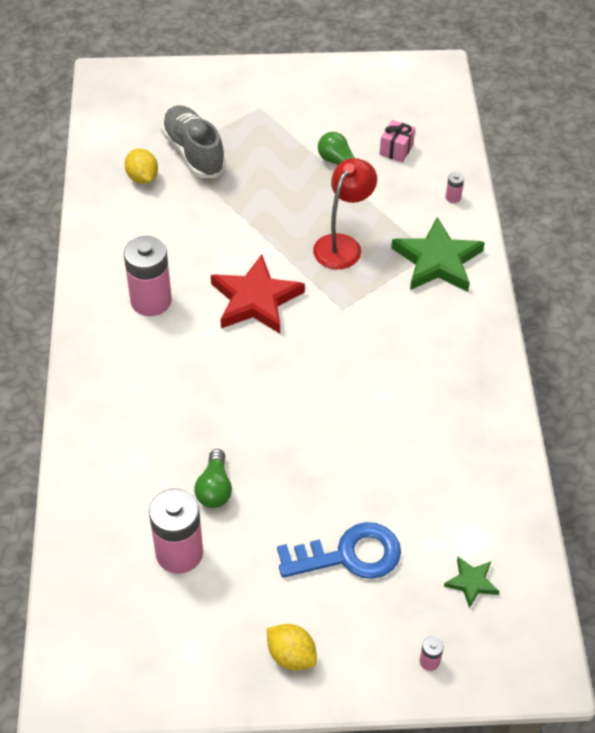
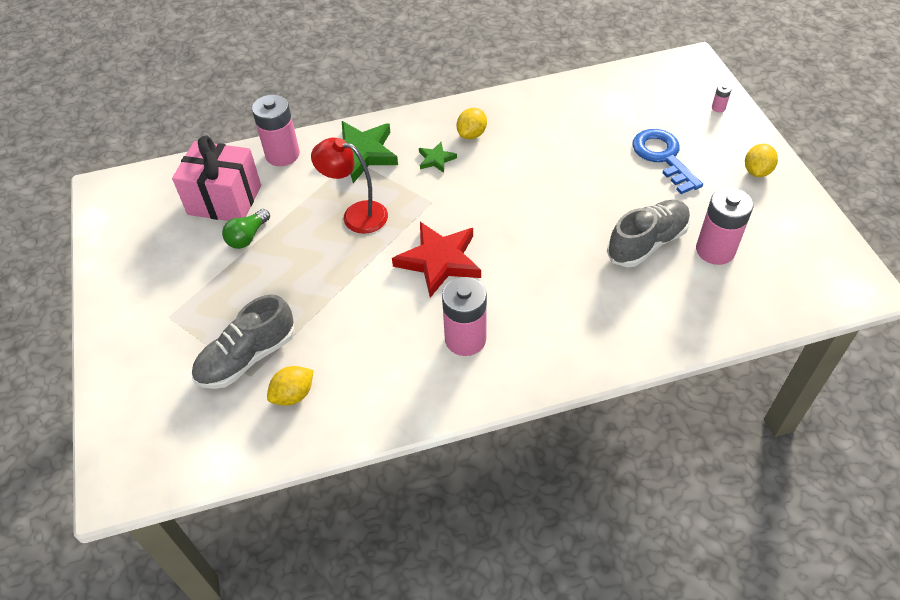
camera: 100 degrees left, 0 degrees up
(214, 488) = (647, 243): green light bulb -> grey shoe
(396, 150) = (224, 200): pink gift -> pink gift, size x2.17
(444, 366) = (472, 134): none -> yellow lemon
(453, 197) = (282, 154): pink battery -> pink battery, size x2.44
(471, 582) = (650, 97): green star -> green star (436, 159)

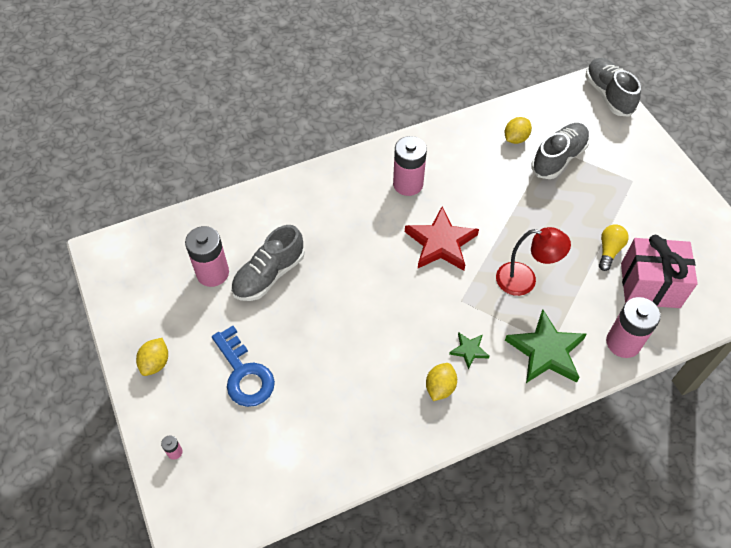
camera: 170 degrees right, 5 degrees up
(116, 460) = (608, 95): none -> grey shoe
(247, 237) = (609, 250): green light bulb -> yellow light bulb

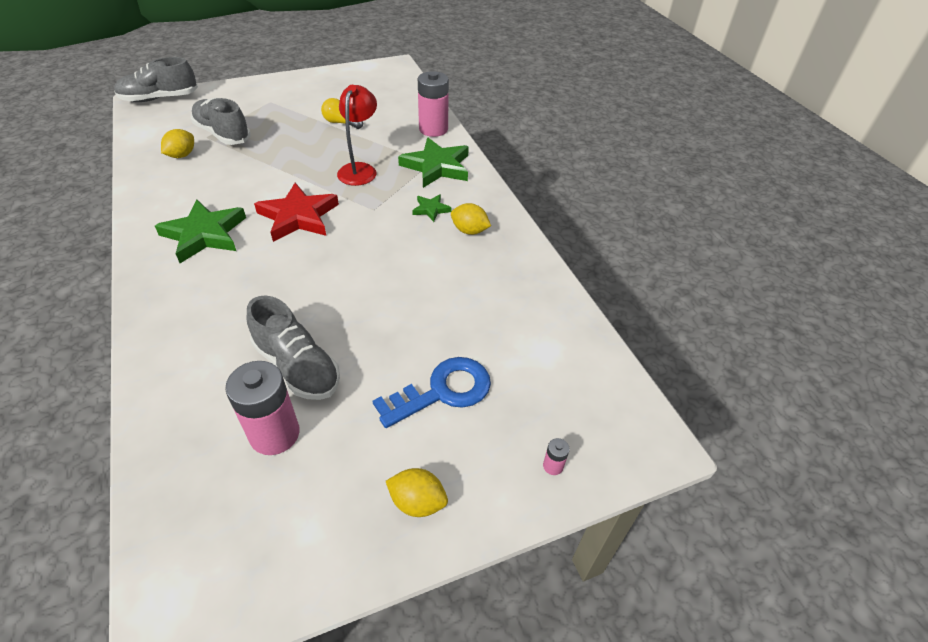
camera: 90 degrees left, 10 degrees down
(408, 184) = (204, 234): pink battery -> green star
(515, 138) = (182, 155): yellow lemon -> yellow lemon turned 75 degrees clockwise
(650, 285) = (381, 110): pink gift -> none

